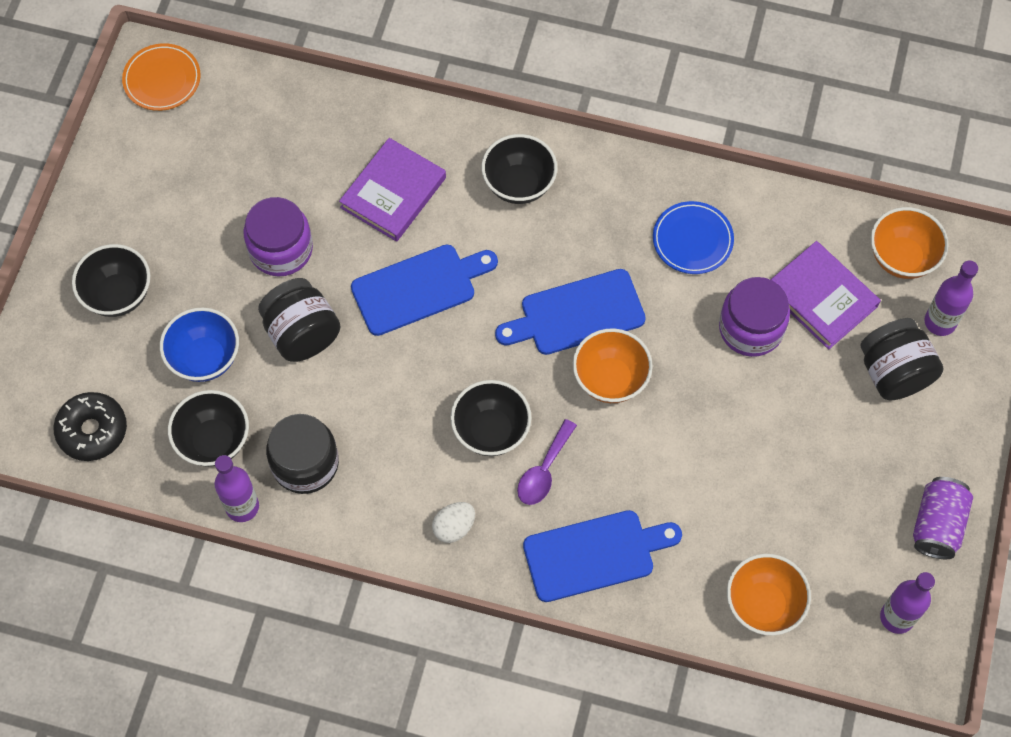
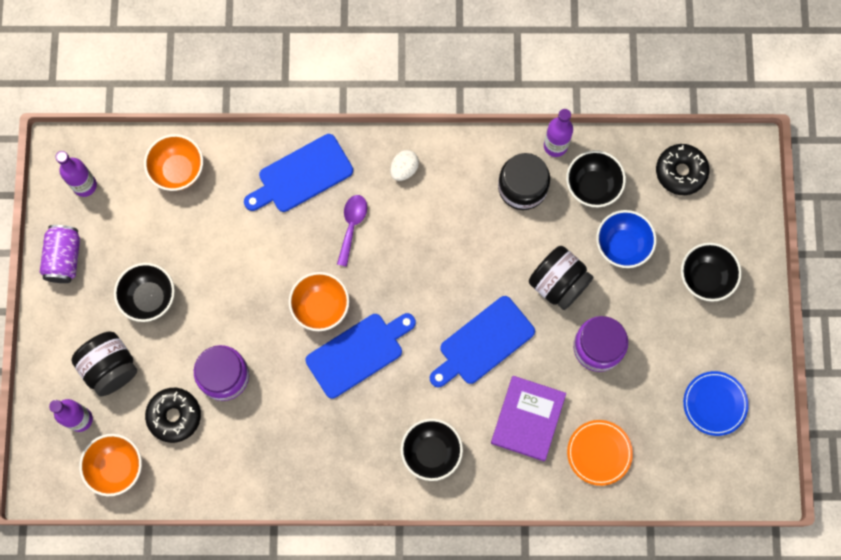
camera: 165 degrees right, 10 degrees up
(162, 80) = (747, 472): orange plate -> orange plate (599, 453)
(491, 431) = (397, 245): black bowl -> black bowl (149, 298)
(692, 240) = (283, 439): blue plate -> blue plate (714, 404)
(821, 297) = (174, 416): purple book -> black donut

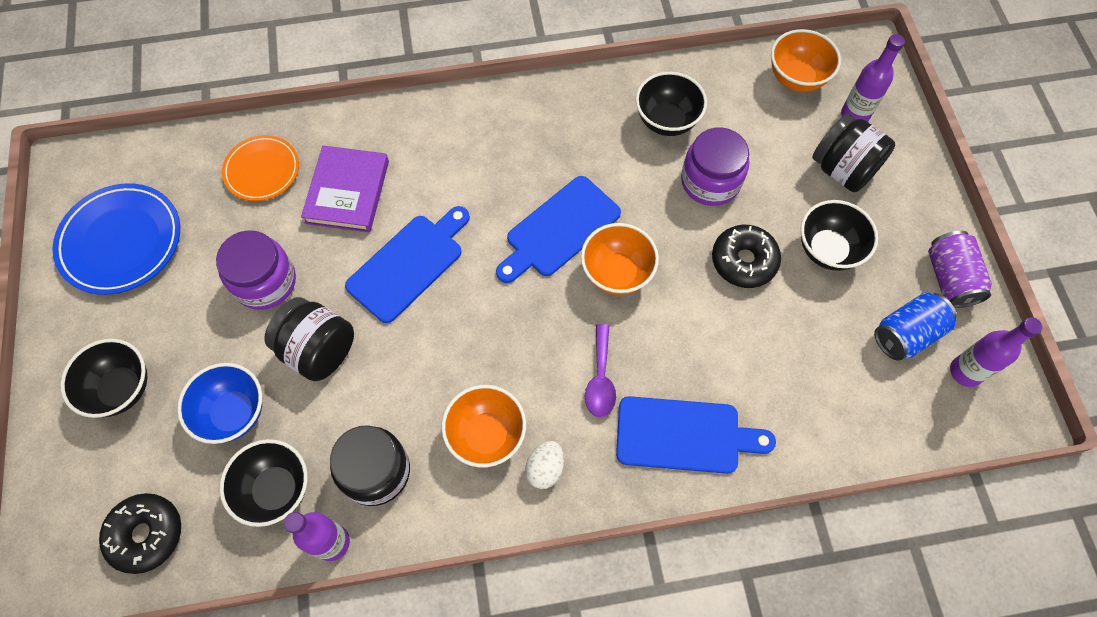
camera: 170 degrees right, 10 degrees down
(116, 220) = (906, 334): none -> blue can
(174, 416) = (752, 134): black donut -> black donut (743, 261)
(178, 171) = (852, 413): orange bowl -> orange bowl (486, 435)
(302, 175) = (684, 435): blue cutting board -> blue cutting board turned 45 degrees clockwise
(431, 452) = (455, 142): black bowl -> black bowl (666, 121)
(714, 404) = (121, 241): blue plate -> blue plate, size x1.56

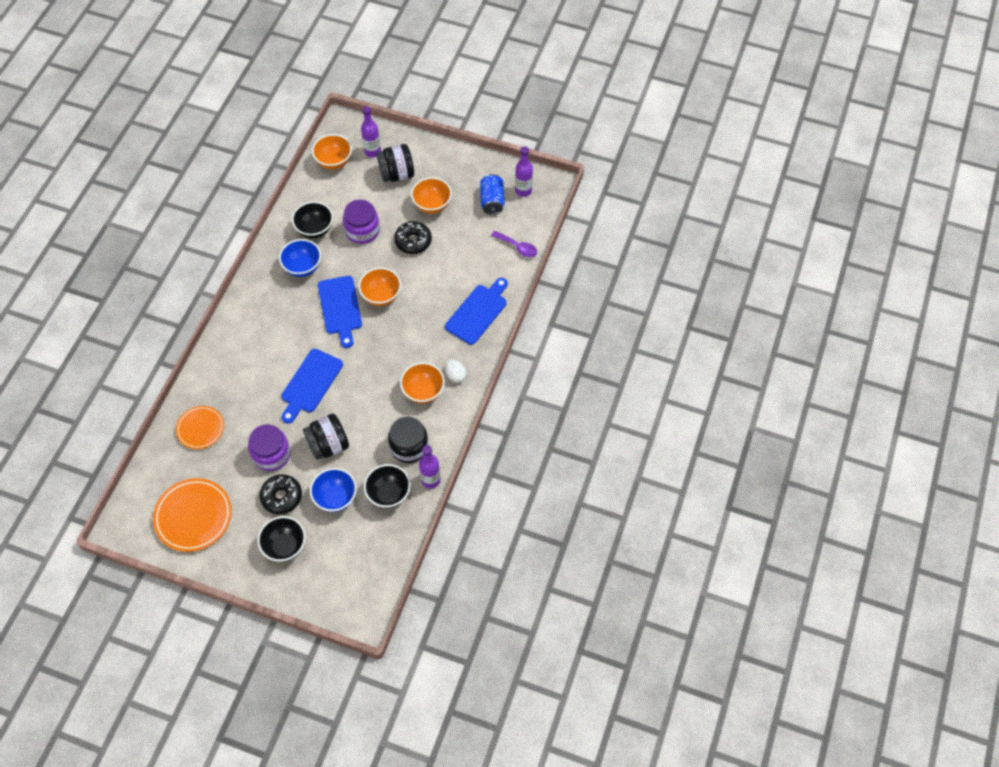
camera: 60 degrees left, 5 degrees down
(121, 241) = (193, 516): blue plate -> orange plate
(146, 534) = (372, 561): black donut -> black donut (282, 497)
(347, 192) = (246, 393): purple book -> none
(409, 264) = (310, 383): blue cutting board -> blue cutting board turned 135 degrees counterclockwise
(594, 142) = (303, 267): none -> blue bowl
(600, 379) = (429, 331): purple spoon -> purple spoon (517, 247)
(827, 250) = (432, 205): black bowl -> orange bowl
(949, 278) = (479, 168): purple can -> none

